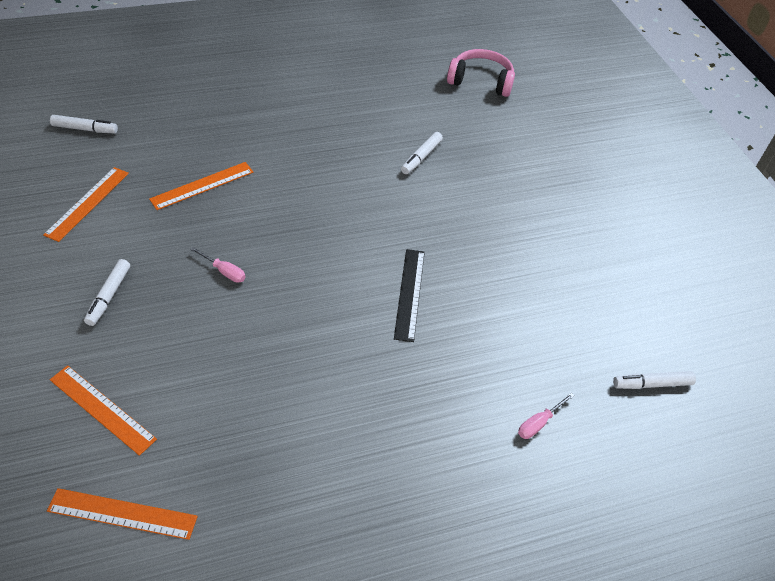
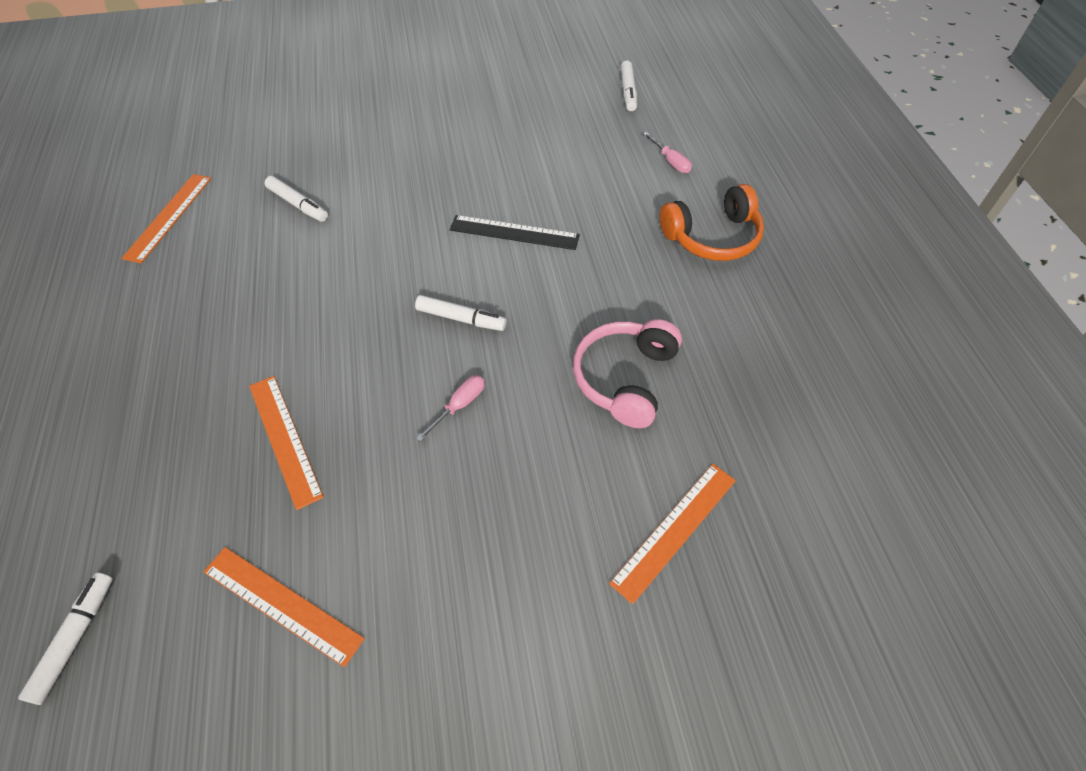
camera: 80 degrees left, 5 degrees up
(109, 296) = (488, 545): white marker -> white marker (461, 319)
(122, 513) = (808, 491): orange ruler -> orange ruler (169, 217)
(426, 458) = (712, 237): none -> orange headphones
(481, 81) = (173, 139): pink headphones -> pink headphones (624, 378)

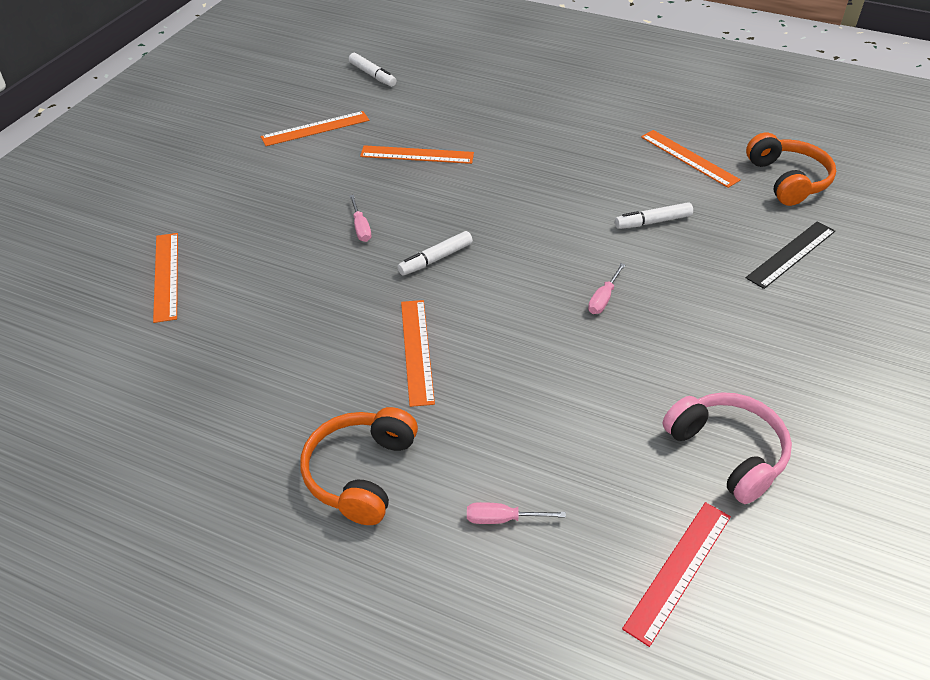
camera: 125 degrees right, 10 degrees down
(177, 149) = (788, 180): none -> orange headphones
(428, 195) = (603, 299): none -> pink screwdriver
(514, 232) = (503, 331): black ruler -> black ruler (791, 254)
(581, 269) = (417, 351): none -> orange ruler
(624, 378) = (288, 315): pink headphones -> pink headphones (728, 452)
(628, 91) = (678, 570): white marker -> red ruler

